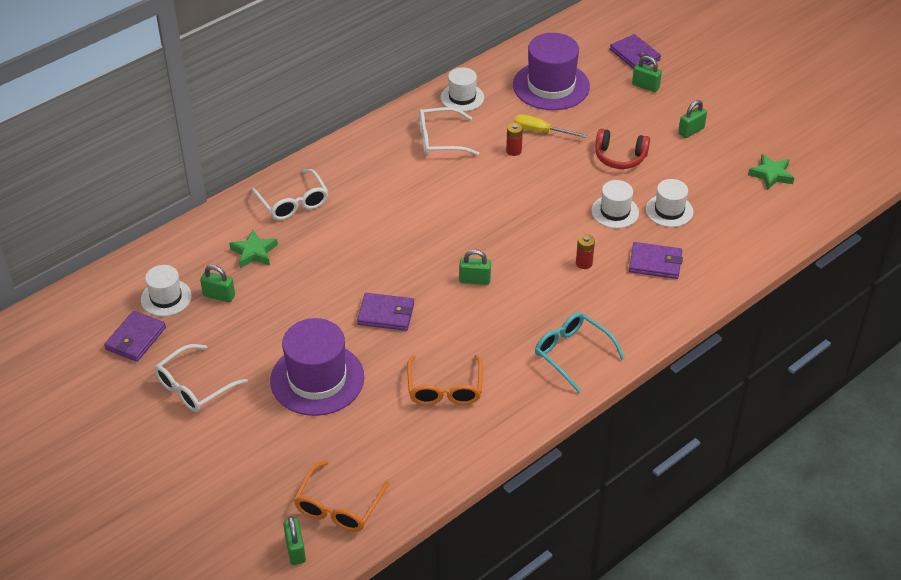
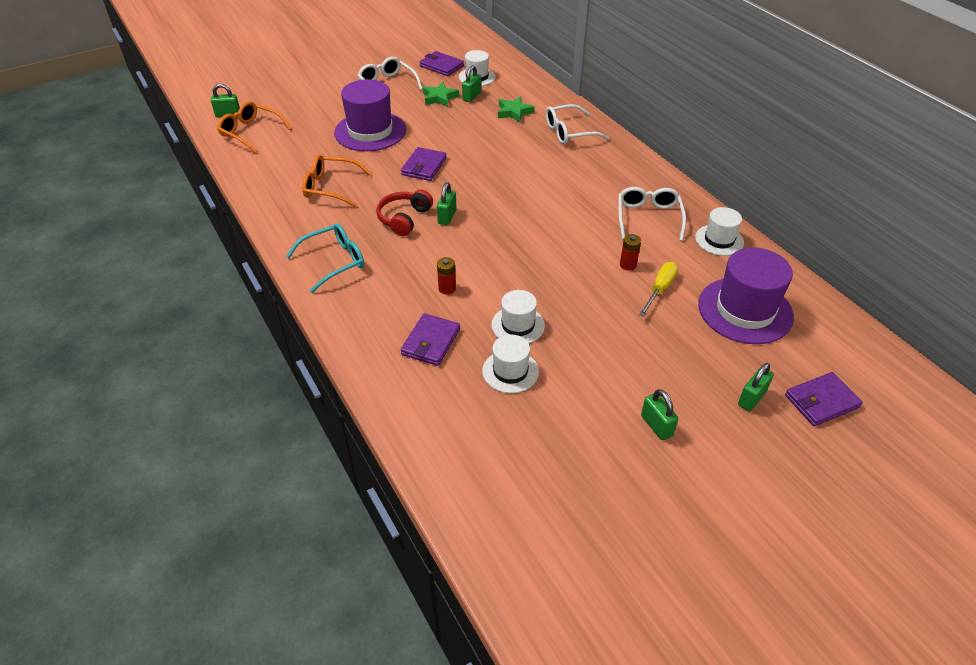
camera: 100 degrees right, 0 degrees up
(620, 157) = (610, 346): red headphones -> red headphones (404, 218)
(771, 175) = (559, 493): green star -> green star (439, 98)

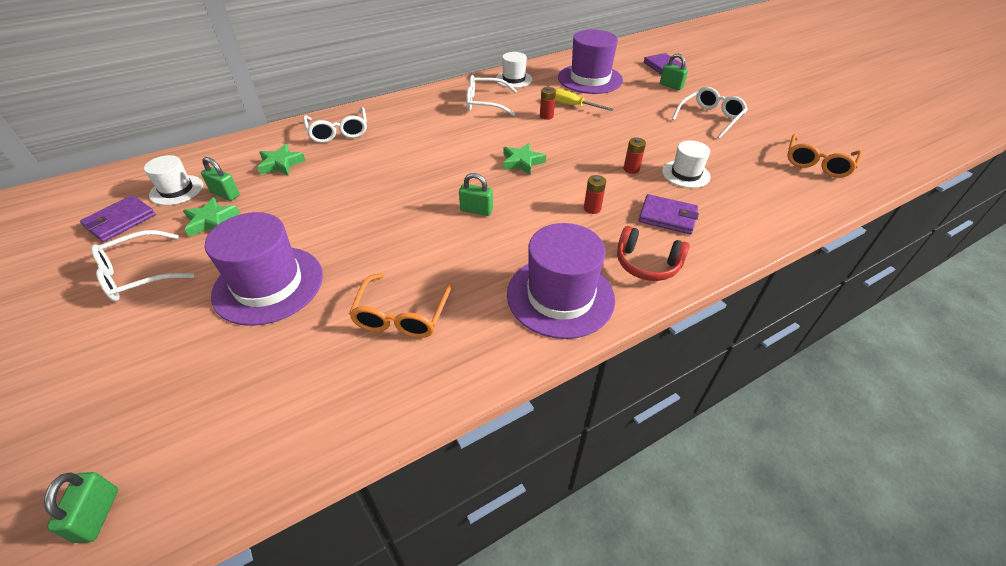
camera: 90 degrees left, 0 degrees up
(251, 132) = (196, 453): orange glasses -> orange glasses (817, 163)
(334, 261) = (560, 296): turquoise glasses -> purple hat
(404, 218) = (478, 242): red headphones -> red headphones (647, 264)
(424, 166) = (374, 230): purple wallet -> none
(518, 325) = (631, 169): white hat -> red battery
(526, 244) = (522, 162): none -> green star
(656, 426) = (710, 118): green padlock -> white glasses

